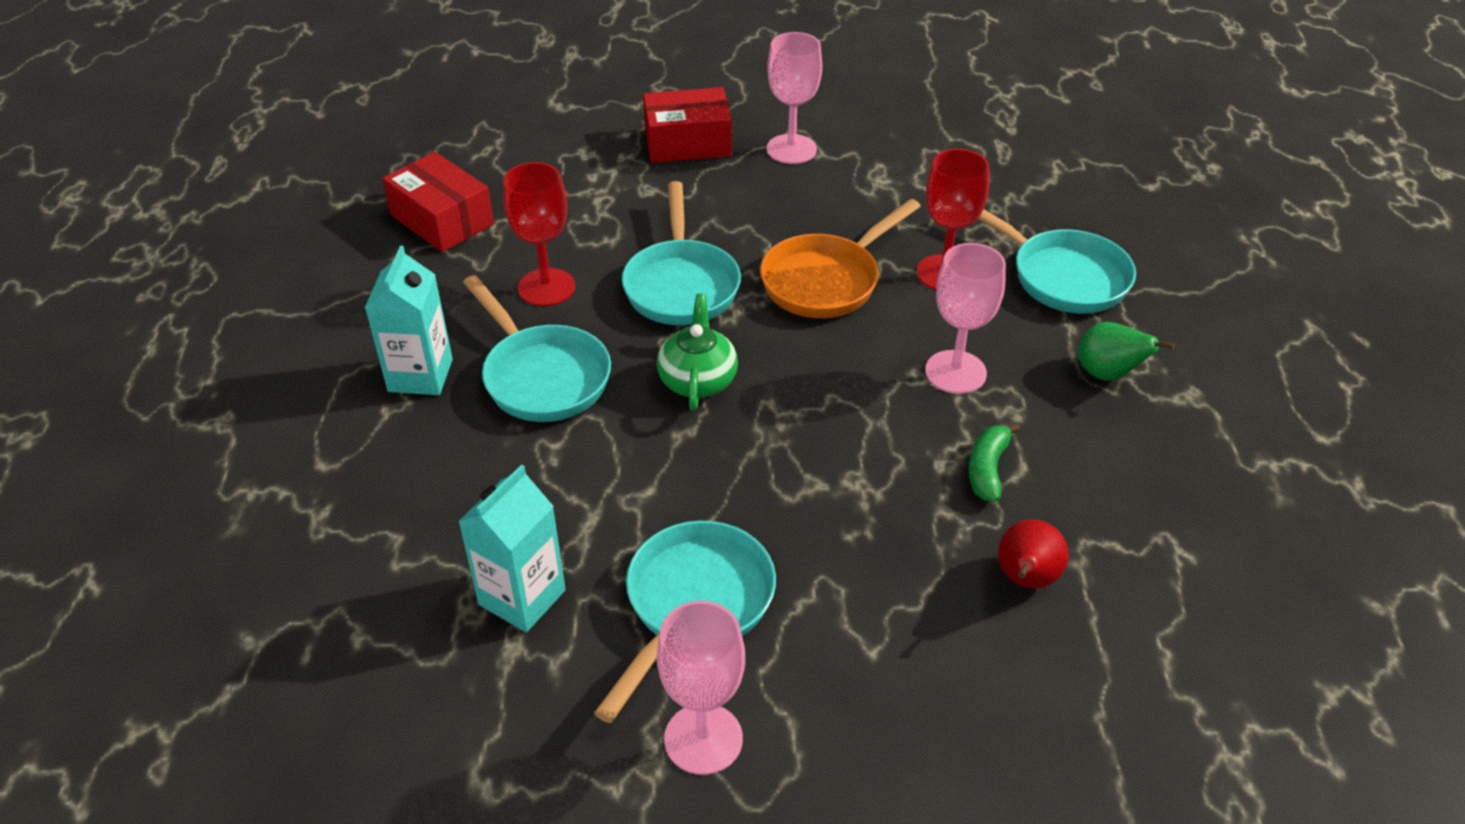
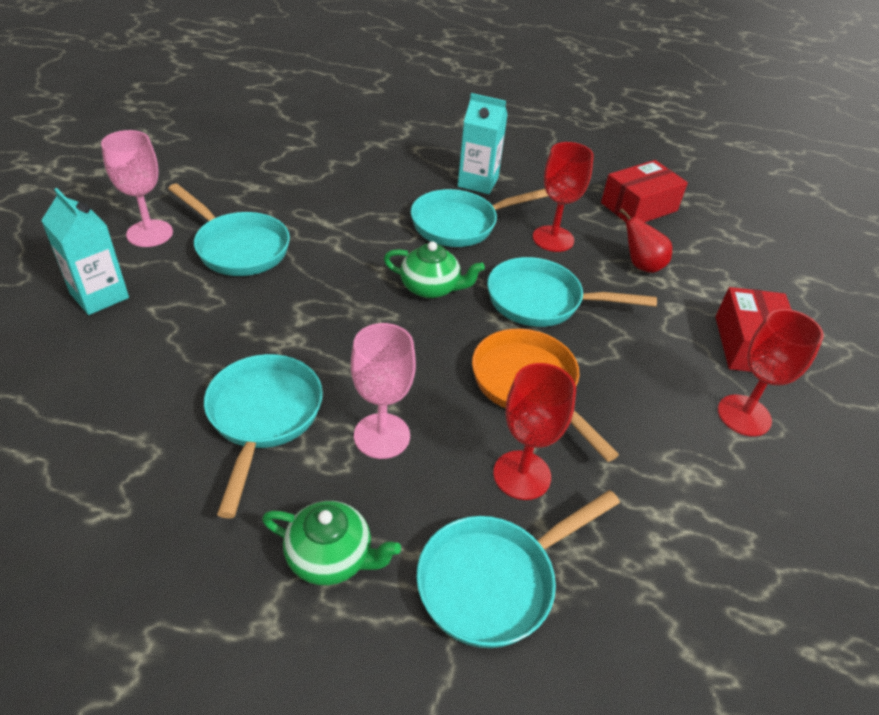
camera: 100 degrees right, 0 degrees up
(522, 597) = (285, 193): turquoise carton -> turquoise carton (99, 295)
(791, 149) = (744, 415): pink goblet -> red goblet
(987, 469) = (263, 417): green banana -> turquoise pan
(1025, 579) = (149, 401): red pear -> red pear (641, 265)
(1108, 374) = (331, 557): green pear -> green teapot

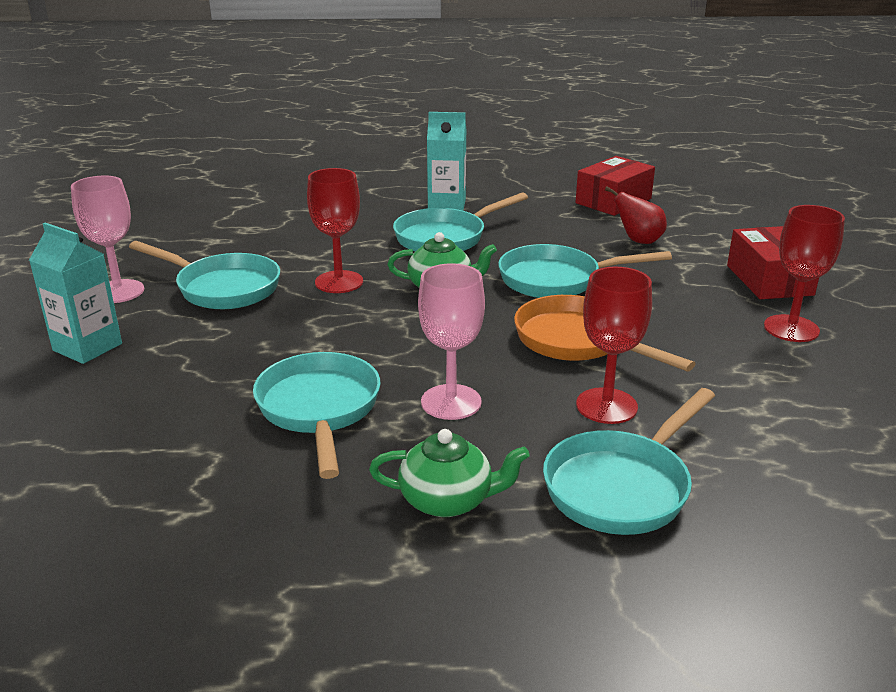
camera: 10 degrees left, 15 degrees down
(553, 239) = (543, 235): red goblet -> red goblet (339, 282)

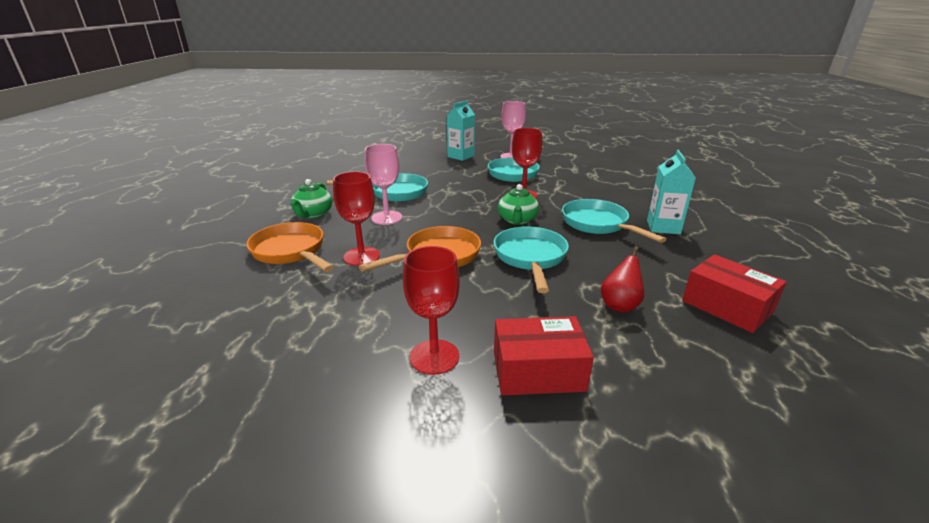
camera: 95 degrees right, 0 degrees up
(622, 486) = (291, 252): turquoise pan -> orange pan

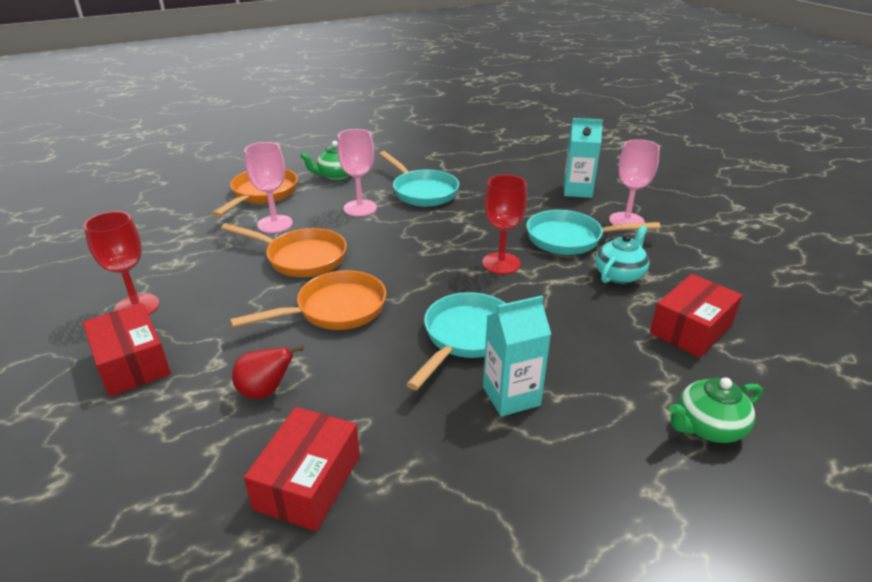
camera: 60 degrees right, 5 degrees up
(361, 256) = (275, 224): red goblet -> pink goblet
(517, 220) = (422, 278): green teapot -> green teapot (708, 427)
(530, 258) = (335, 310): turquoise pan -> orange pan
(565, 173) = (619, 275): none -> turquoise teapot
(627, 175) = (691, 329): none -> red box

